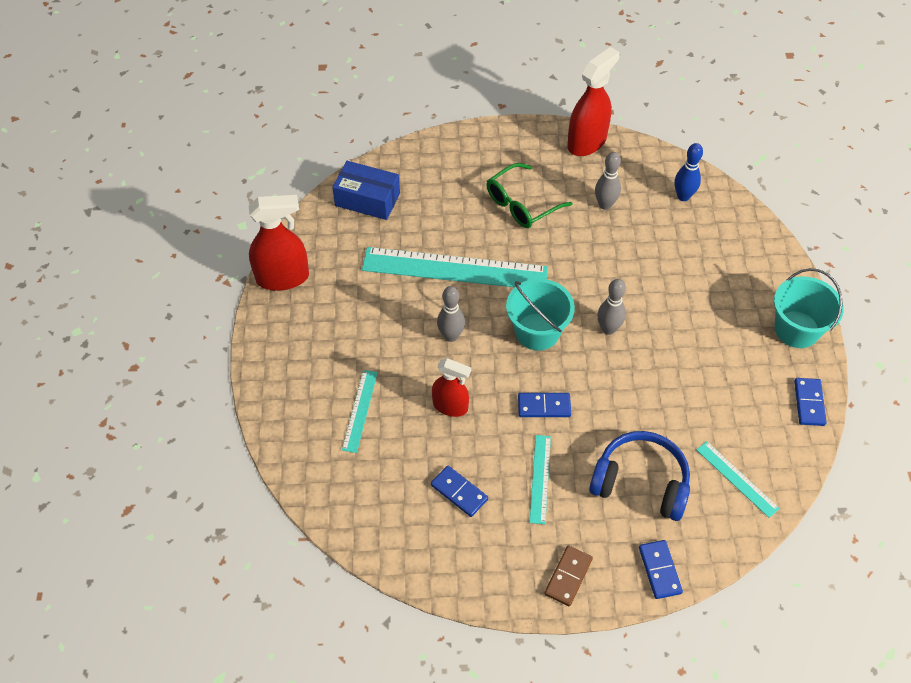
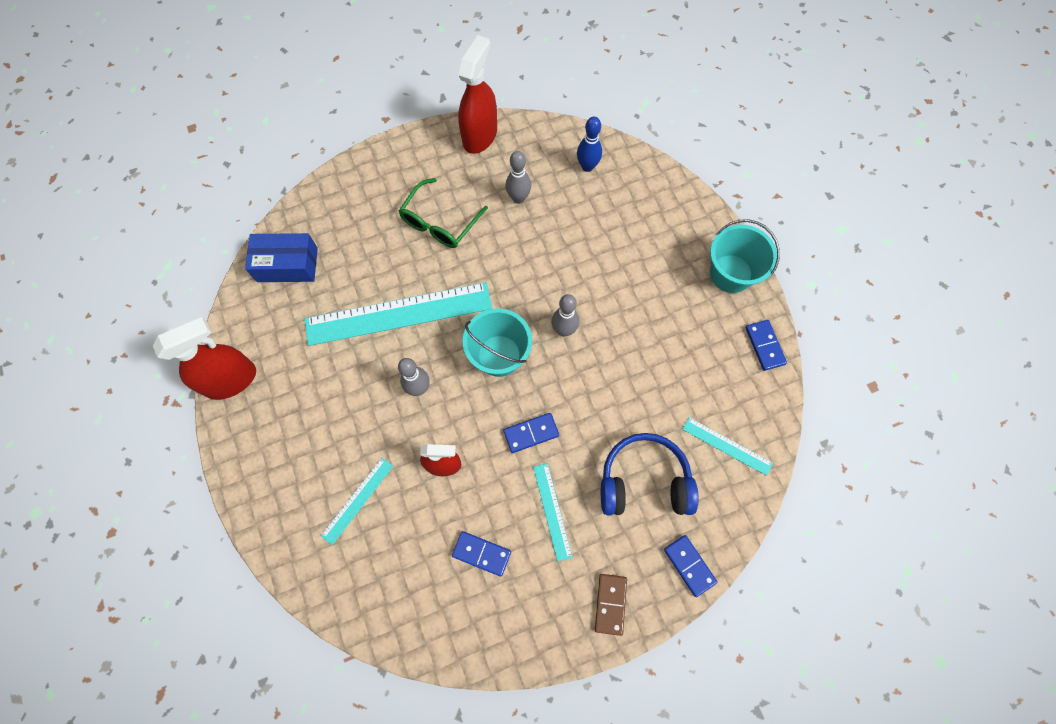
camera: 20 degrees left, 15 degrees up
(360, 410) = (357, 500): turquoise ruler -> turquoise ruler turned 45 degrees clockwise

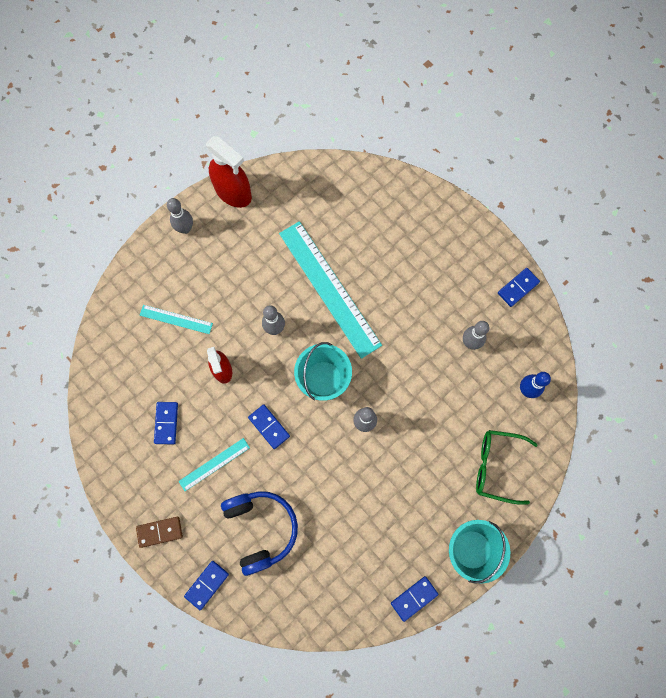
camera: 70 degrees right, 5 degrees up
(248, 452) = (185, 228): none -> grey bowling pin
(287, 265) = (338, 189): blue box -> none
(440, 222) = (422, 288): green glasses -> green glasses (497, 466)
(480, 135) = (518, 288): red spray bottle -> blue domino
(727, 446) = (313, 589): turquoise ruler -> none

